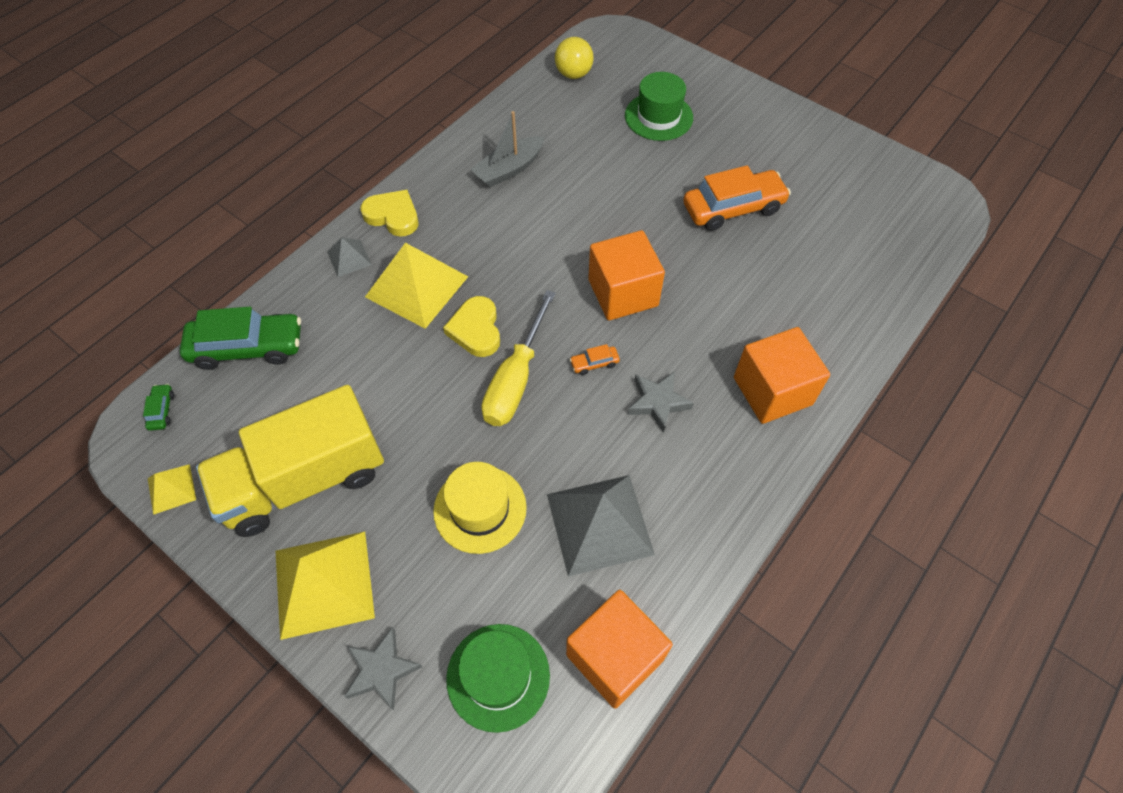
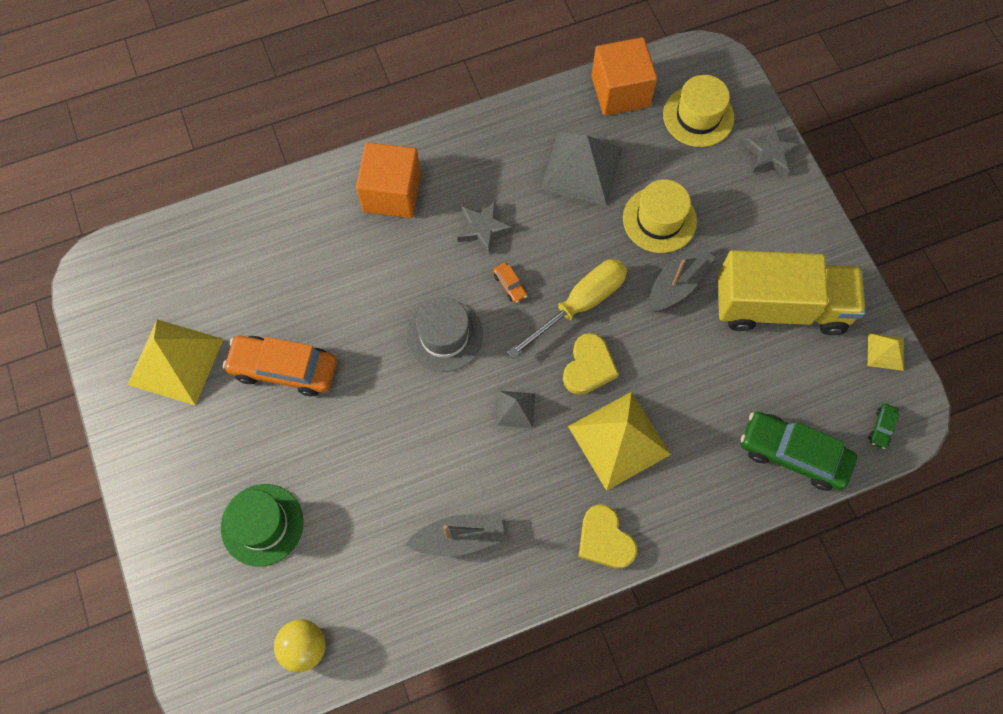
camera: 150 degrees left, 10 degrees up
(324, 583) = (790, 225): yellow pyramid -> yellow pyramid (175, 361)
(349, 258) = (668, 508): grey pyramid -> grey pyramid (516, 409)
(427, 448) = (677, 284): none -> grey boat
(498, 676) = (698, 116): green hat -> yellow hat
(594, 363) = (510, 285): orange car -> orange car turned 45 degrees clockwise
(623, 293) = (444, 335): orange cube -> grey hat

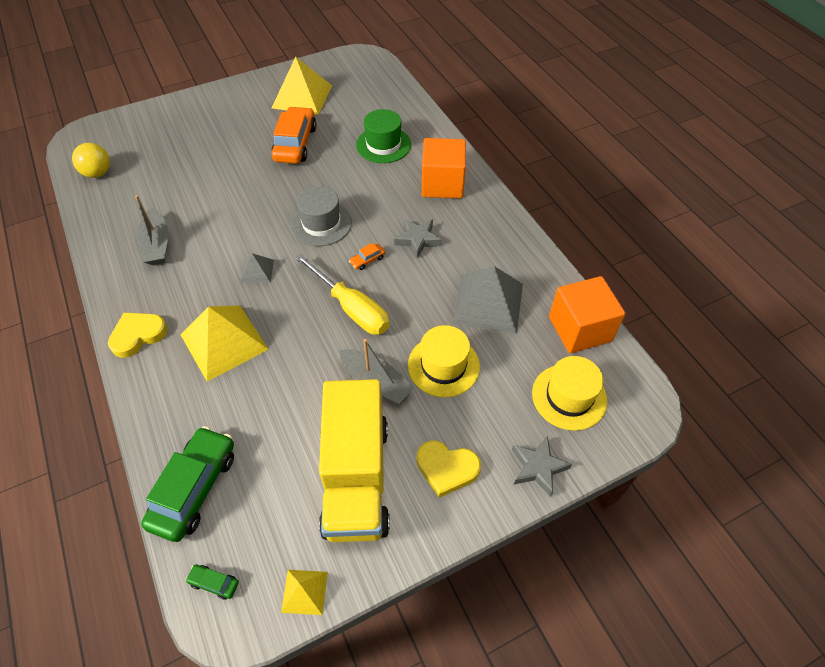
camera: 85 degrees right, 15 degrees down
(262, 524) = (185, 146): green hat -> green hat (383, 145)
(588, 367) = (292, 317): yellow heart -> yellow heart (446, 469)

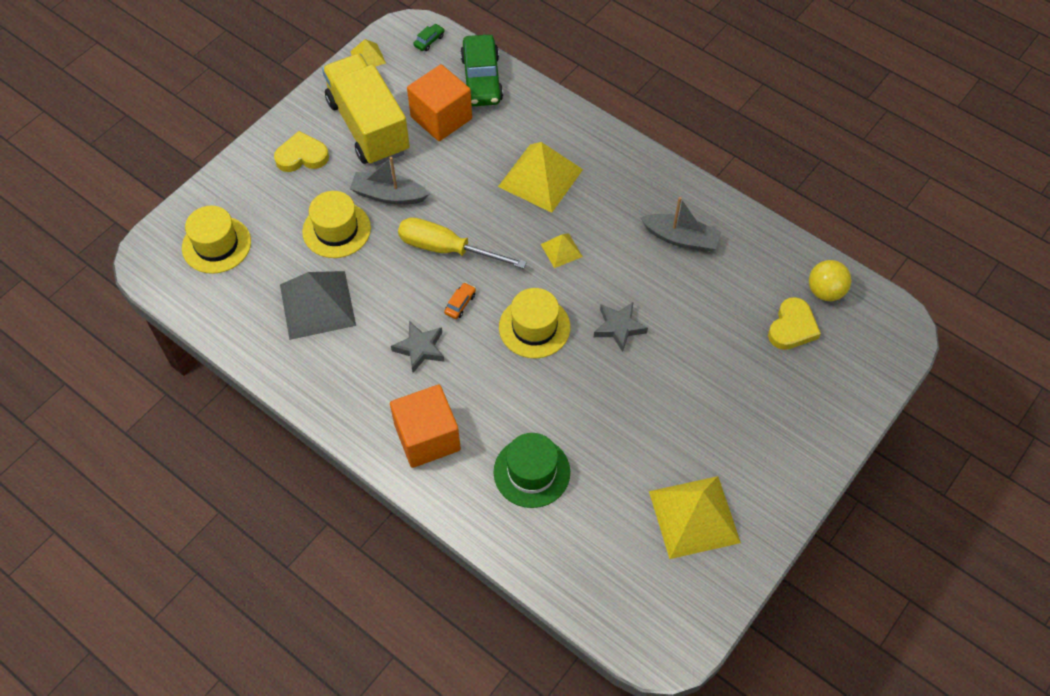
camera: 155 degrees right, 5 degrees up
(138, 335) = (618, 155): yellow heart -> yellow heart (792, 327)
(157, 244) = (681, 238): grey boat -> grey boat turned 150 degrees clockwise
(214, 583) = (429, 41): green car -> green car turned 45 degrees counterclockwise
(257, 271) = (561, 250): grey pyramid -> yellow pyramid
(295, 144) = (641, 427): orange car -> none
(321, 223) = (534, 327): grey hat -> yellow hat
(538, 467) = (230, 182): grey star -> grey star (619, 327)
(580, 329) = (219, 312): orange cube -> orange cube (441, 118)

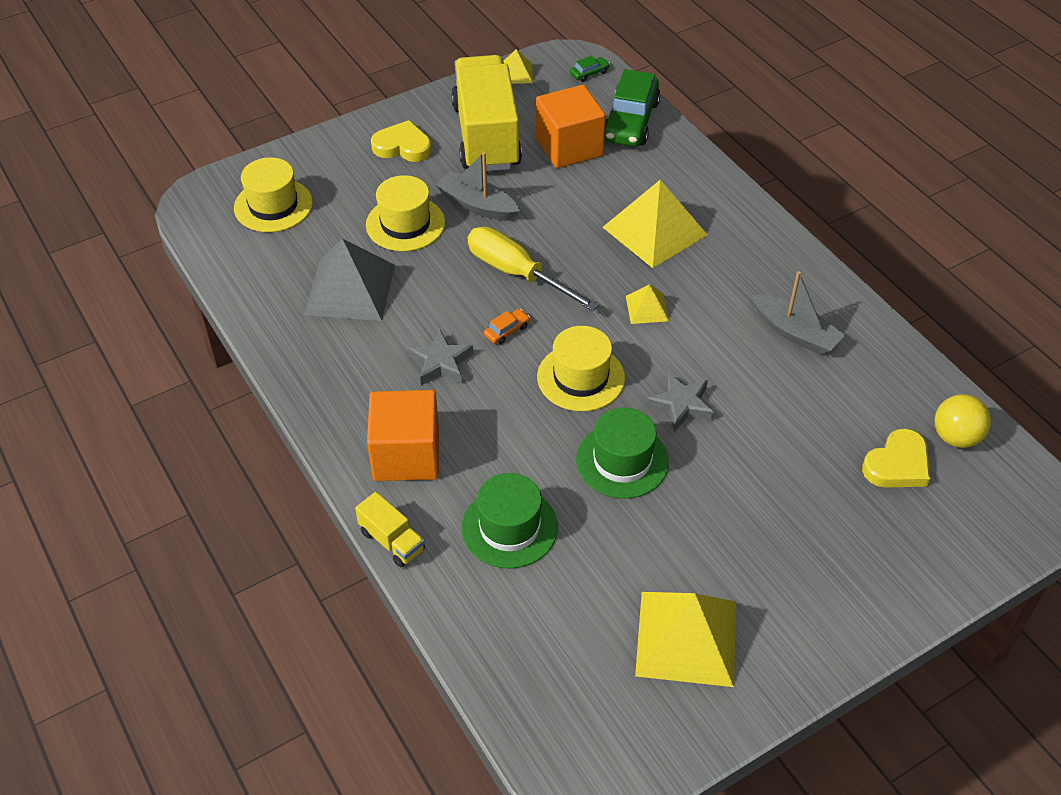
camera: 20 degrees right, 10 degrees down
(447, 513) = (392, 541): none -> yellow truck
(593, 389) = (622, 461): none -> green hat

